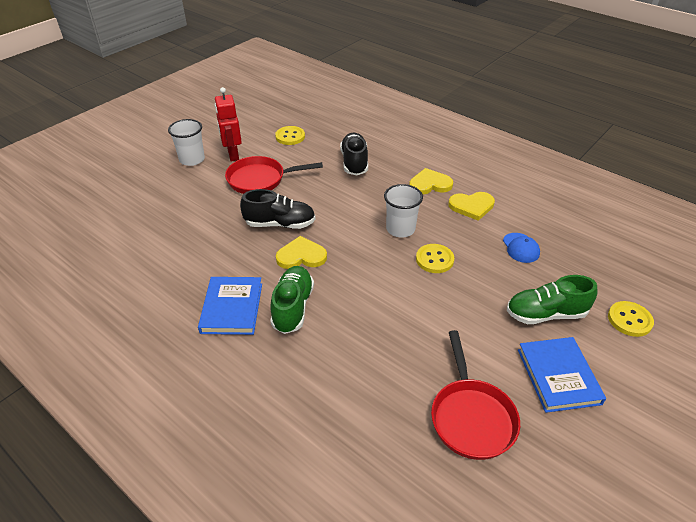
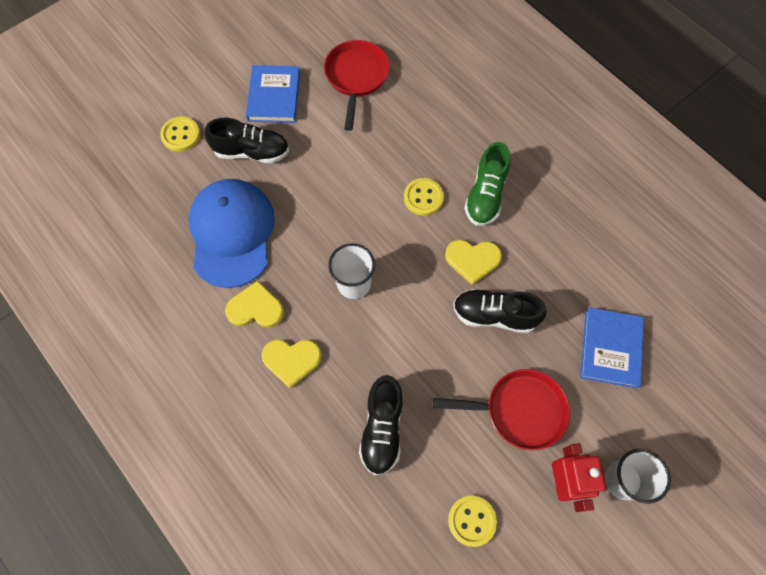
camera: 170 degrees left, 25 degrees up
(232, 308) = (544, 204): blue book -> blue book (610, 348)
(434, 259) = (330, 232): yellow button -> yellow button (423, 197)
(521, 248) = (232, 233): blue cap -> blue cap, size x2.43
(545, 314) = (252, 152): green shoe -> black shoe

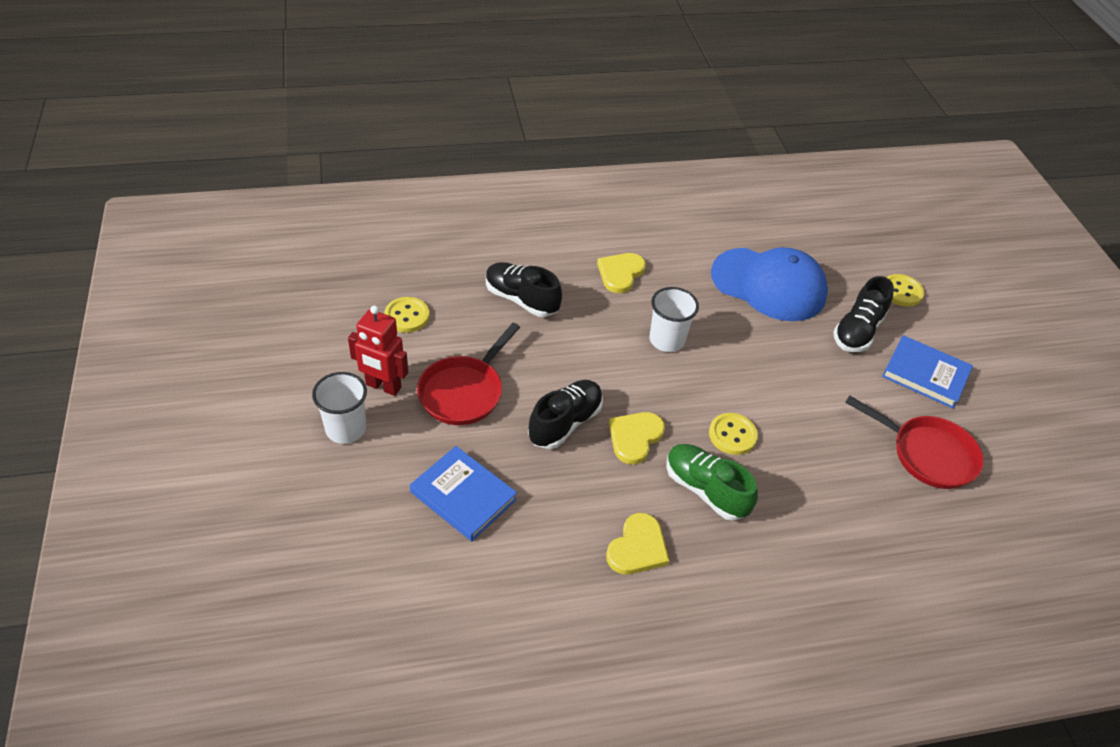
camera: 115 degrees right, 20 degrees down
(255, 308) = (683, 271): yellow heart -> yellow heart (637, 547)

